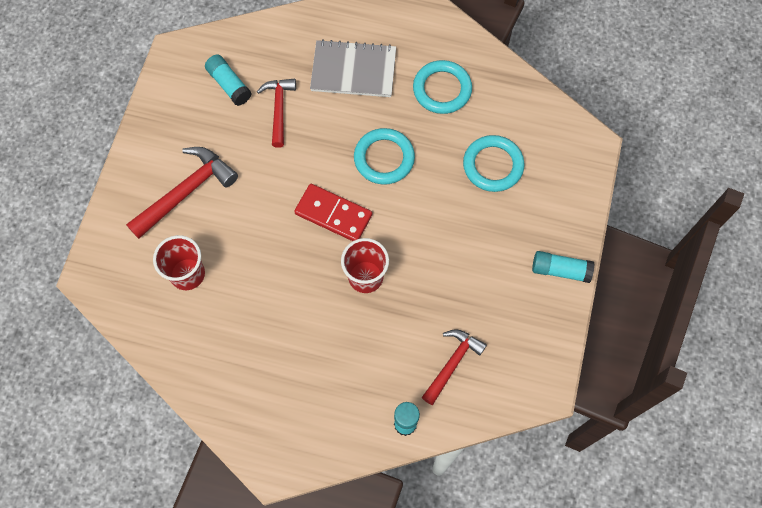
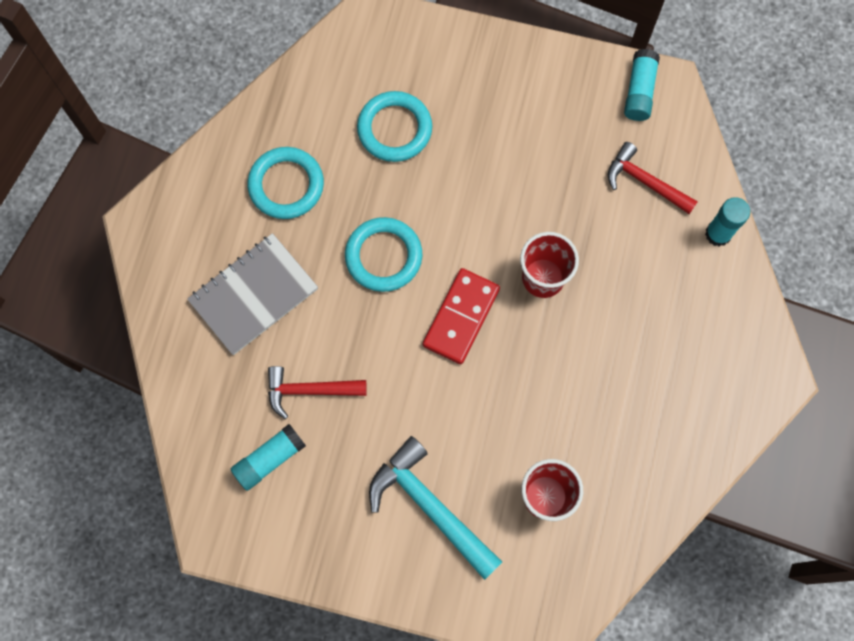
camera: 90 degrees left, 5 degrees up
(186, 192) = (430, 506): red hammer -> turquoise hammer
(353, 70) = (253, 295): grey notebook -> grey notebook turned 45 degrees clockwise
(560, 270) = (529, 62): turquoise glue stick -> turquoise glue stick (639, 91)

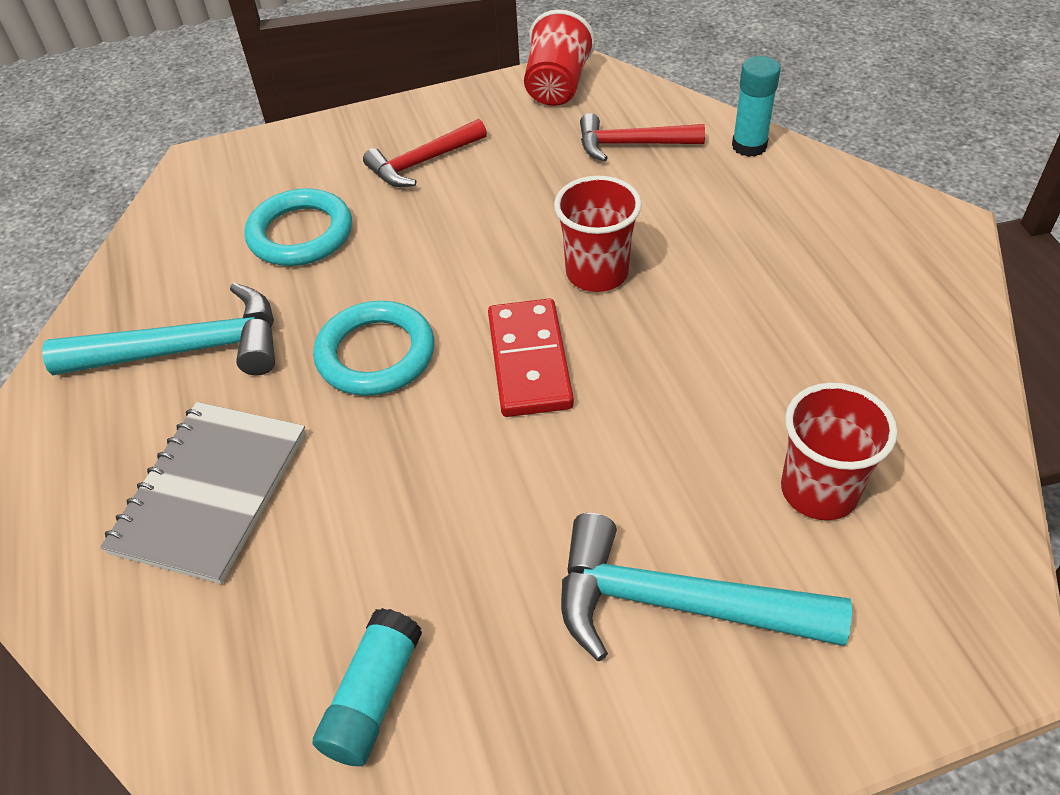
camera: 30 degrees left, 25 degrees down
(286, 185) = (187, 350): turquoise ring -> turquoise hammer
(309, 390) = (376, 561): red hammer -> red hammer (422, 162)
(639, 91) = (557, 86): turquoise glue stick -> red cup

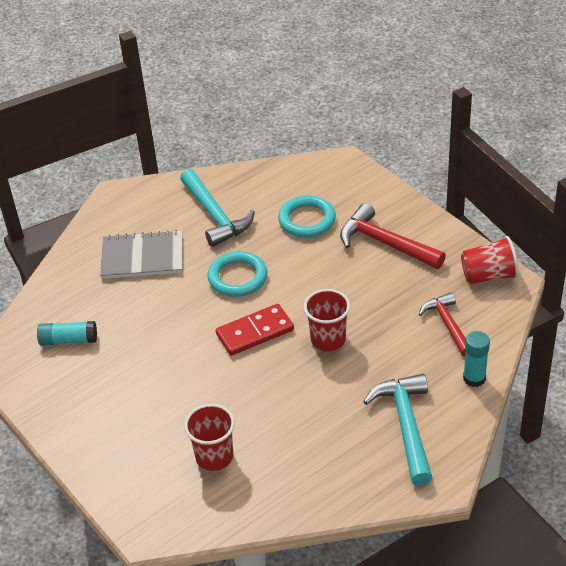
camera: 70 degrees right, 5 degrees down
(422, 162) = (385, 243): red hammer -> red hammer, size x1.51
(676, 603) = (137, 419): turquoise hammer -> turquoise hammer (406, 426)

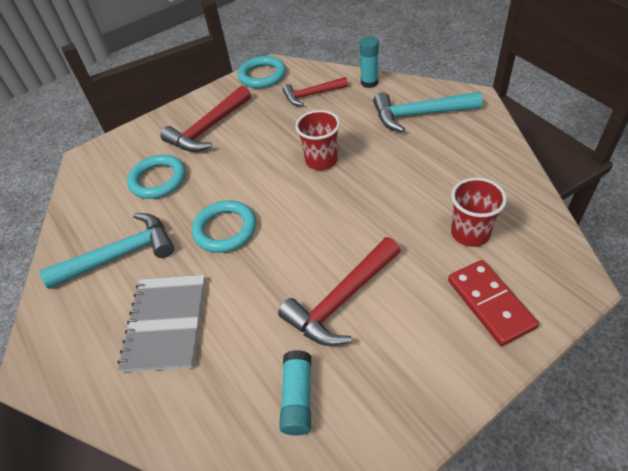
camera: 85 degrees left, 5 degrees up
(150, 362) = (341, 300): none -> red hammer
(255, 332) = (306, 211): red domino -> red domino (490, 303)
(489, 275) = (262, 75): red cup -> turquoise ring

